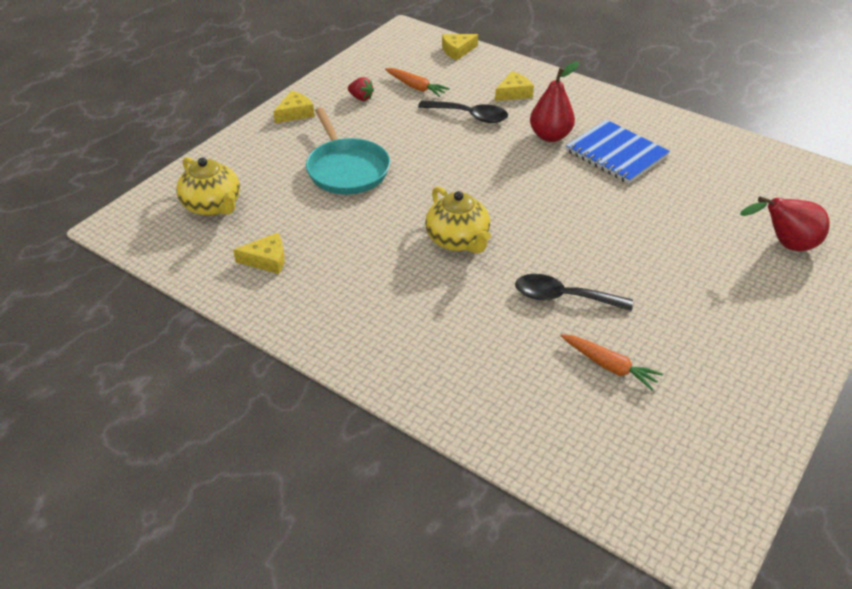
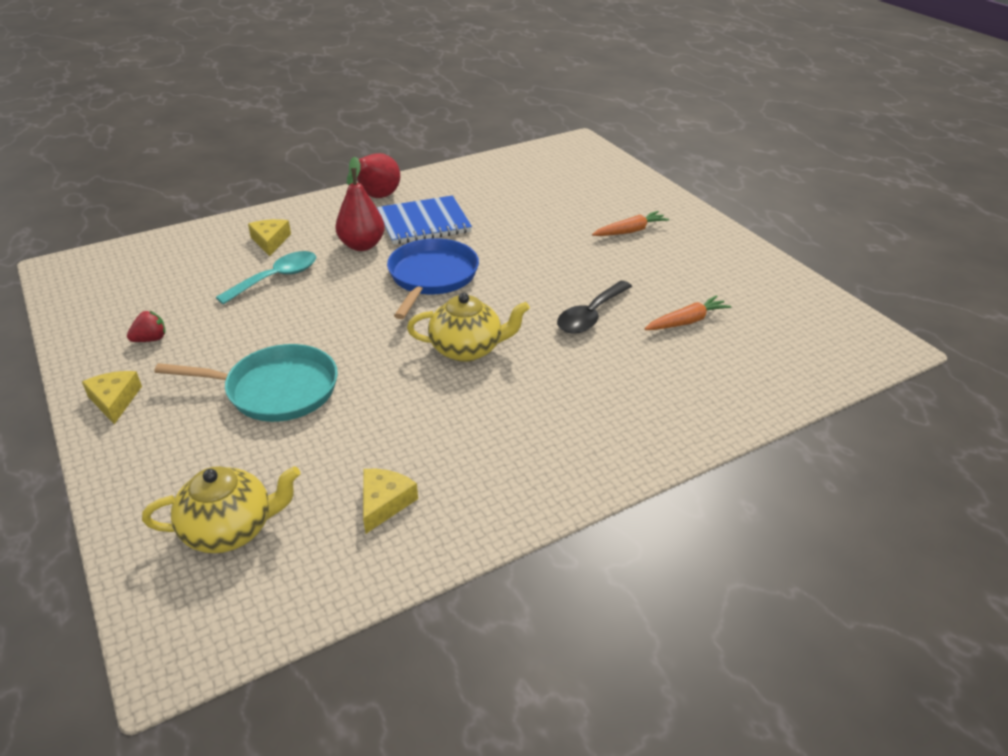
camera: 65 degrees left, 5 degrees down
(416, 87) = (181, 295): orange carrot -> orange carrot (630, 231)
(457, 51) = (150, 248): yellow cheese -> none
(469, 116) = (276, 278): black spoon -> turquoise spoon
(539, 187) = (431, 277): none -> blue pan
(785, 245) = (600, 196): red pear -> red pear (376, 198)

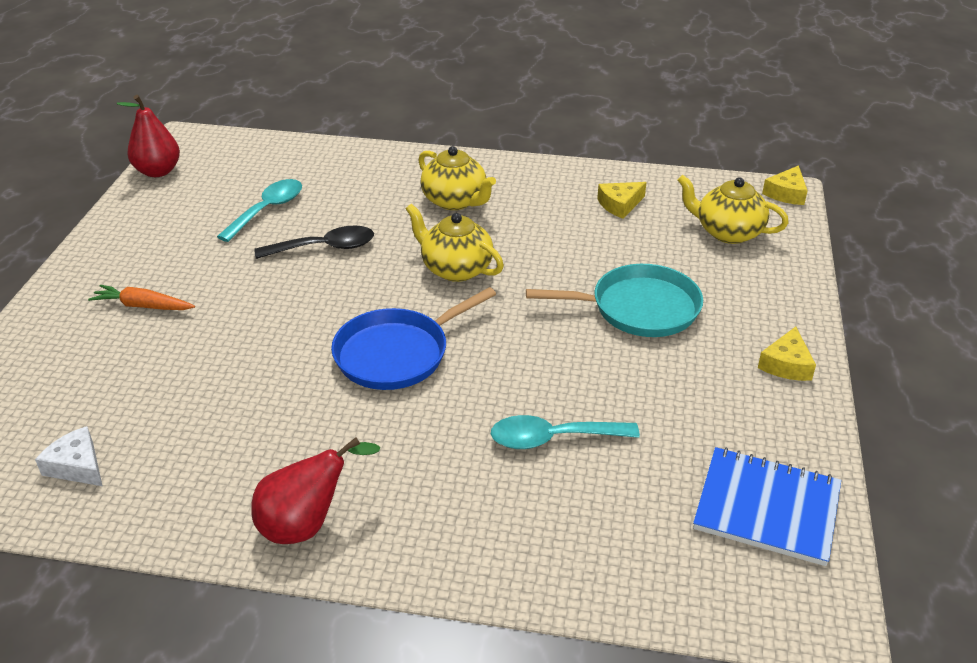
camera: 140 degrees left, 0 degrees up
(151, 339) = (732, 420): red strawberry -> none
(270, 241) = (514, 512): yellow cheese -> yellow cheese (786, 193)
(276, 390) = (639, 308): turquoise pan -> turquoise pan turned 135 degrees clockwise
(362, 245) = (416, 439): red pear -> red pear (158, 171)
(424, 223) = (310, 437): blue notebook -> blue notebook (767, 508)
(519, 172) = (77, 466): none -> white cheese
(555, 413) = (455, 201): none -> yellow teapot
(687, 321) = (267, 210): orange carrot -> turquoise spoon

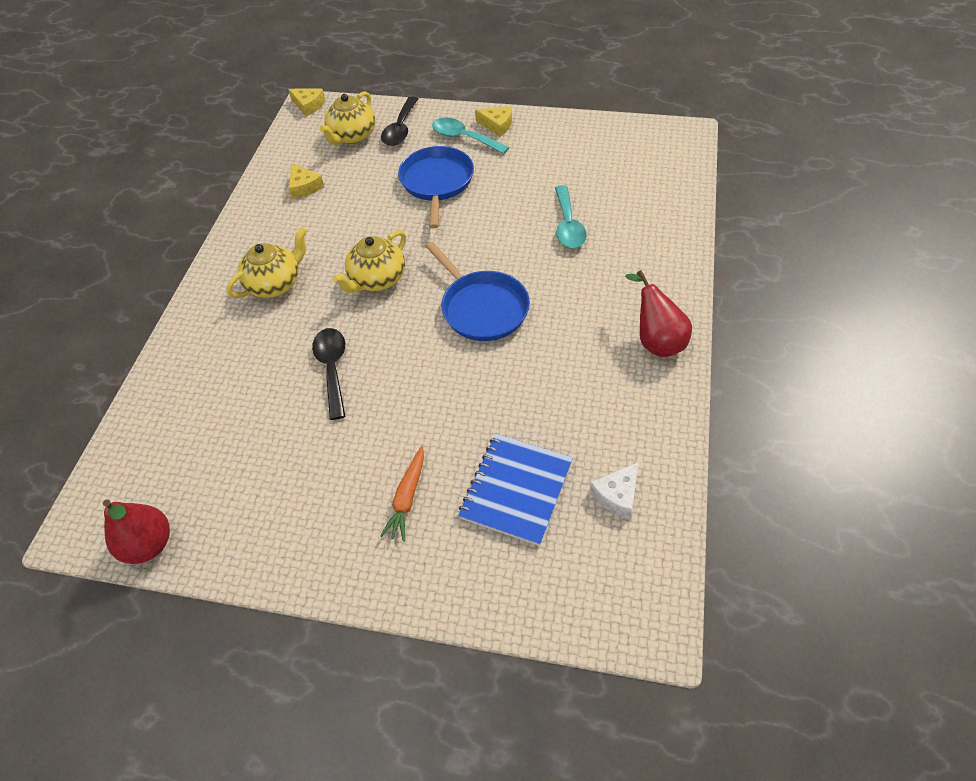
camera: 85 degrees left, 15 degrees up
(267, 210) = (258, 423): turquoise spoon -> turquoise spoon (464, 138)
(639, 308) = (437, 182): turquoise pan -> blue pan
(754, 271) = (400, 129): none -> black spoon
(767, 508) = (616, 144): blue notebook -> blue notebook (516, 489)

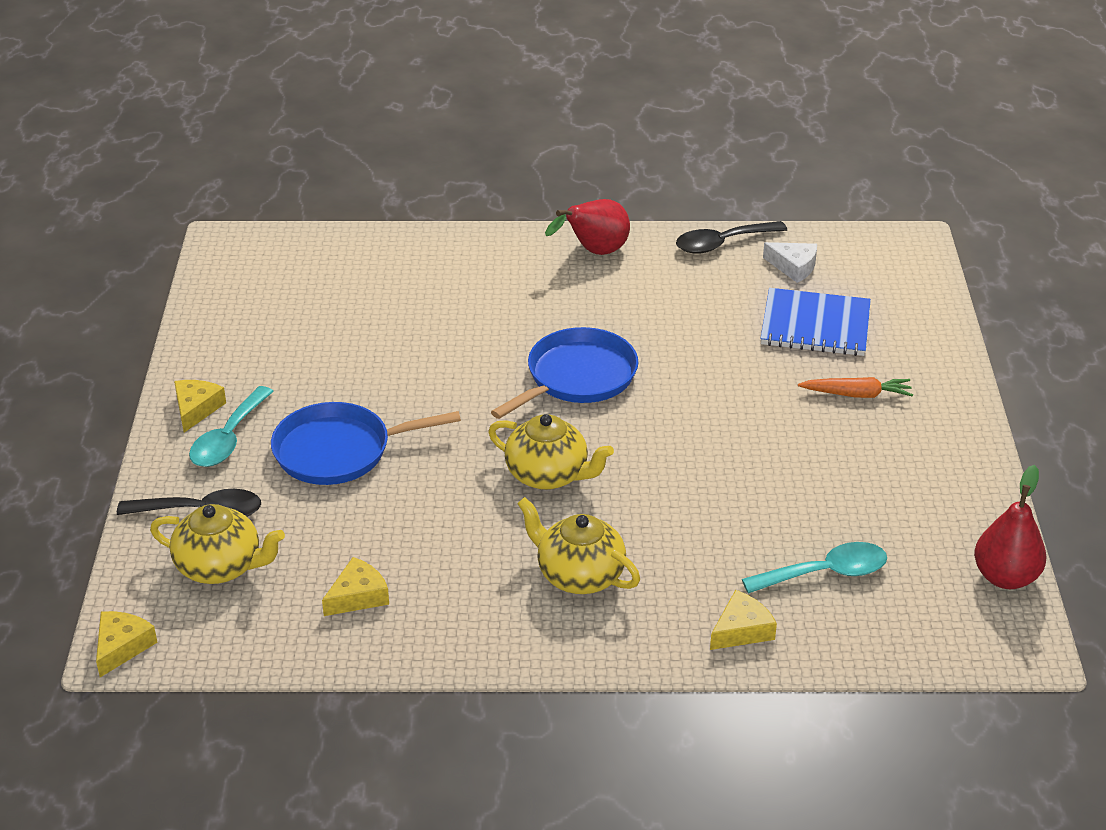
camera: 105 degrees left, 15 degrees down
(186, 359) = (741, 630): none -> yellow cheese
(332, 369) = (710, 484): black spoon -> black spoon (722, 243)
(568, 225) = (418, 324): turquoise spoon -> turquoise spoon (825, 573)

